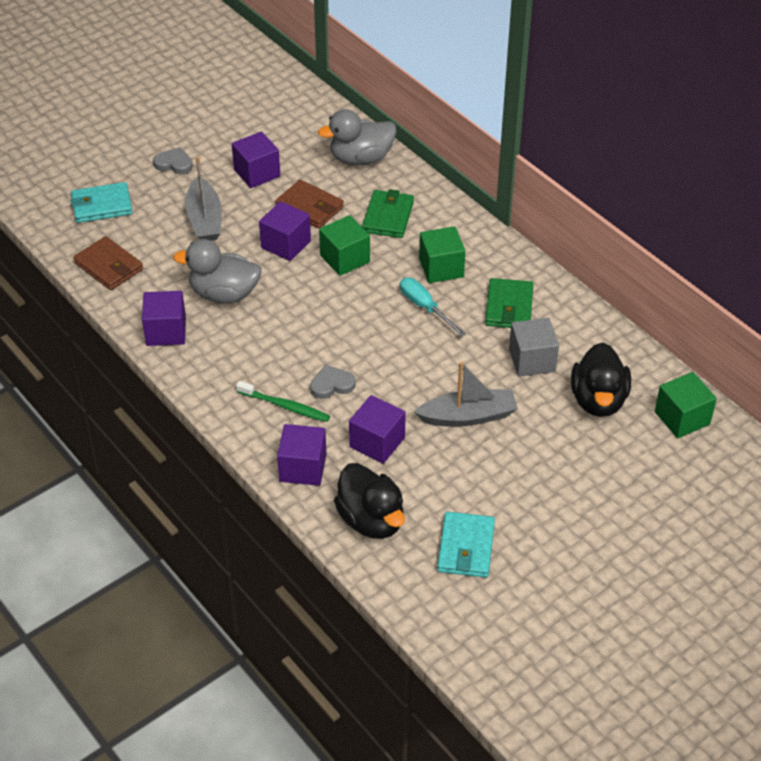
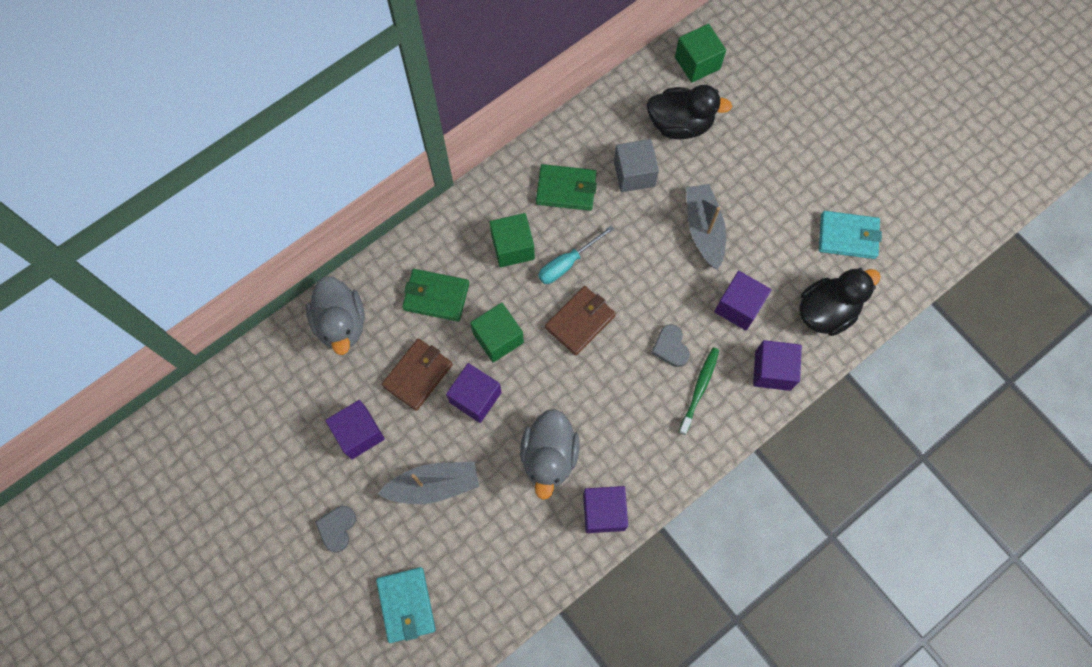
camera: 90 degrees left, 25 degrees up
(108, 266) = (506, 584): brown wallet -> brown wallet (580, 321)

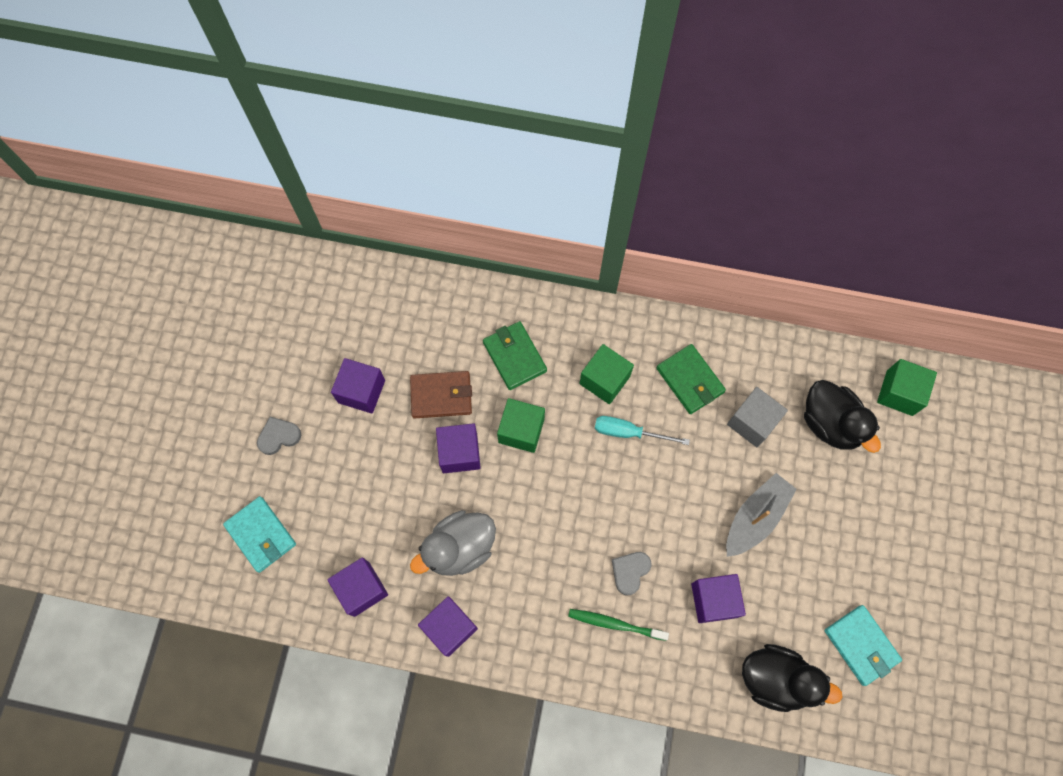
camera: 50 degrees right, 0 degrees up
(341, 324) = (434, 307): grey duck -> none
(406, 605) = (261, 535): turquoise wallet -> turquoise wallet turned 75 degrees counterclockwise
(433, 485) = (366, 479): grey boat -> none
(580, 321) = (589, 482): brown wallet -> none
(699, 389) = (615, 624): green toothbrush -> green toothbrush turned 150 degrees counterclockwise
(772, 370) = (683, 673): purple cube -> purple cube (361, 589)

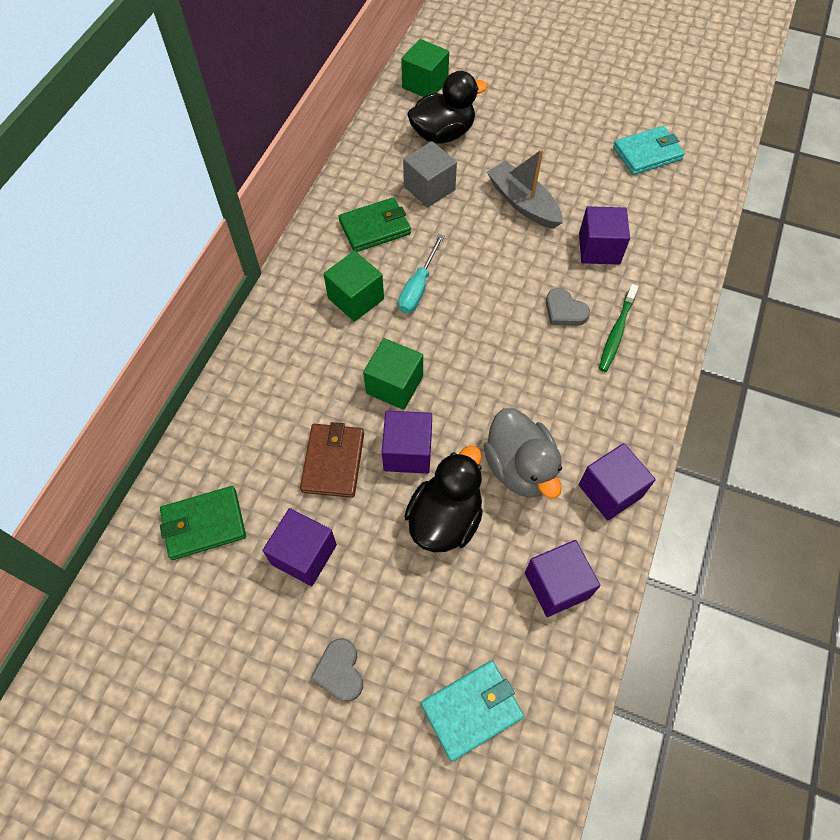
camera: 80 degrees left, 10 degrees down
(514, 357) = (306, 378): green wallet -> green wallet (204, 524)
(776, 679) = (675, 217): black duck -> black duck (445, 518)

